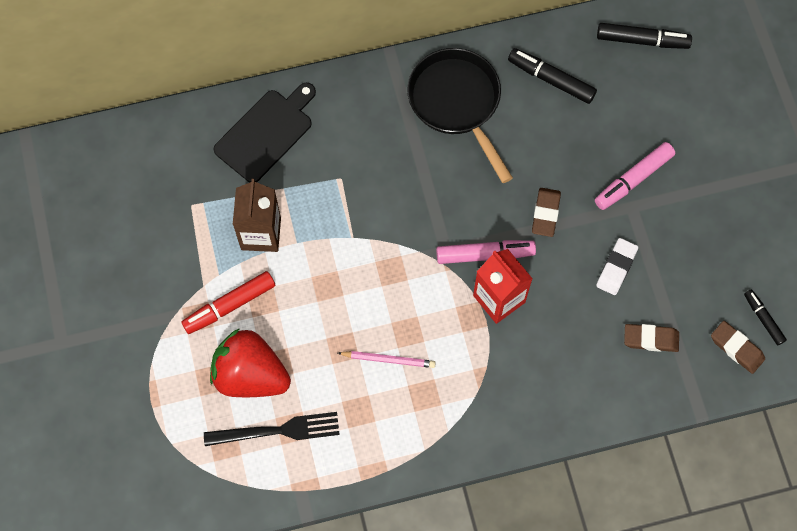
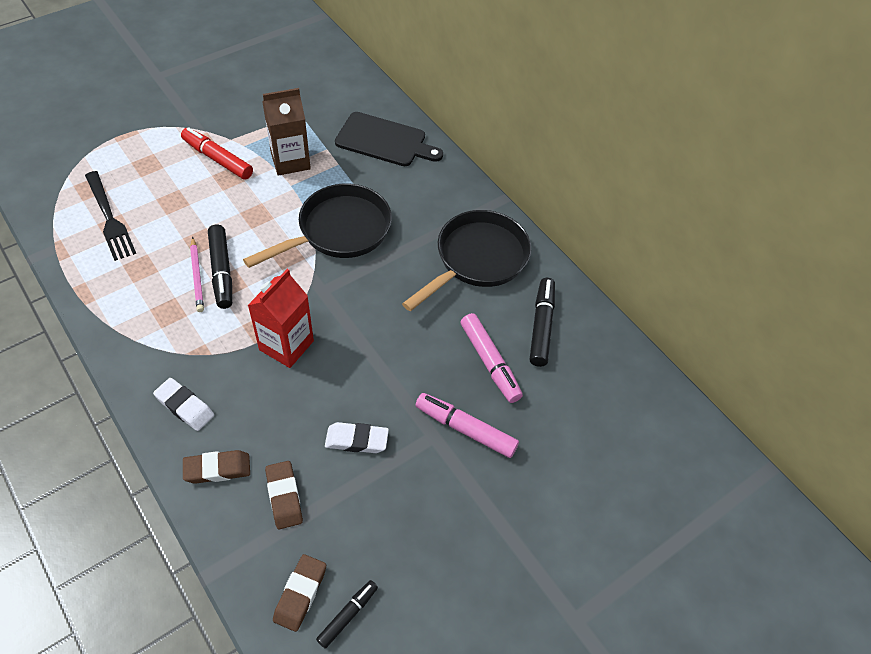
camera: 65 degrees right, 15 degrees down
(250, 375) = (157, 188): red strawberry -> none
(376, 214) = (339, 231): none -> black pan
(485, 254) = (329, 322): pink marker -> pink marker (490, 362)
(537, 400) = (185, 406): none -> white eraser
(545, 214) = (393, 360): brown eraser -> brown eraser (217, 469)
(642, 40) = (630, 395): black marker -> black marker (222, 271)

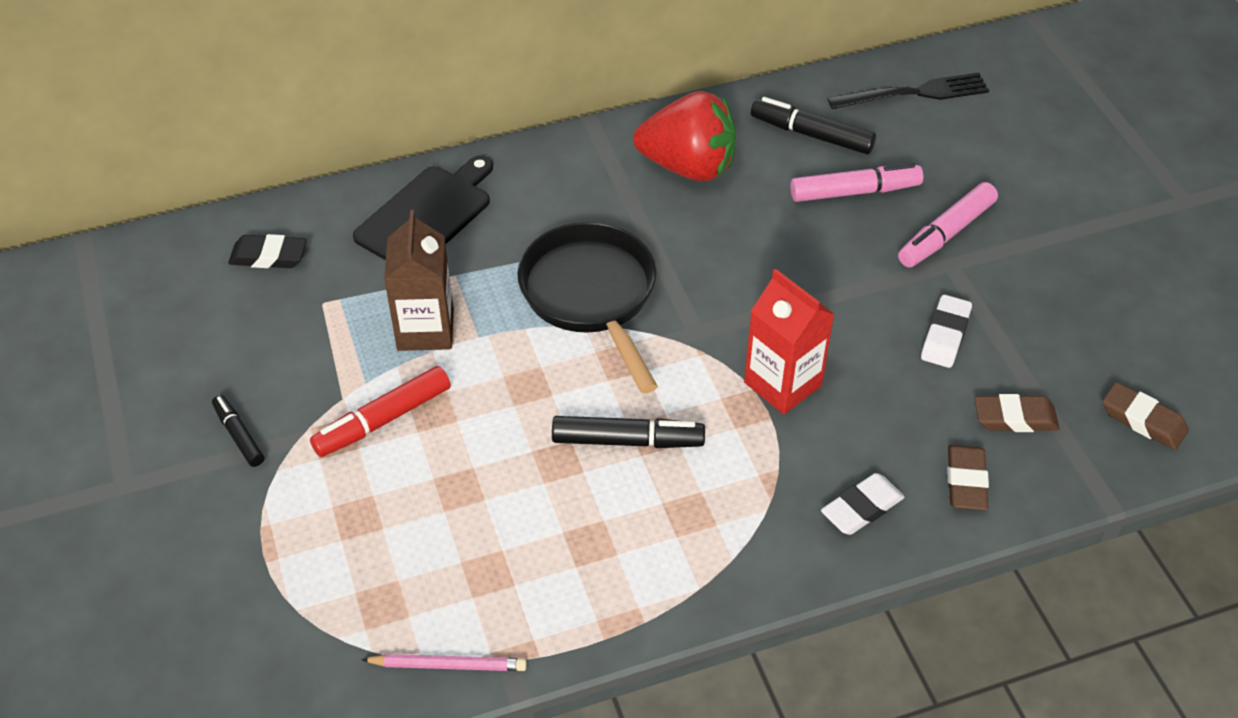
camera: 70 degrees left, 5 degrees down
(110, 219) = (467, 578): black fork -> black fork (915, 93)
(197, 276) = (629, 472): pink pencil -> pink pencil (448, 665)
(329, 85) = (269, 256): none -> black eraser
(348, 615) = (1171, 381): black marker -> black marker (239, 435)
(477, 259) = (688, 167): black pan -> red strawberry

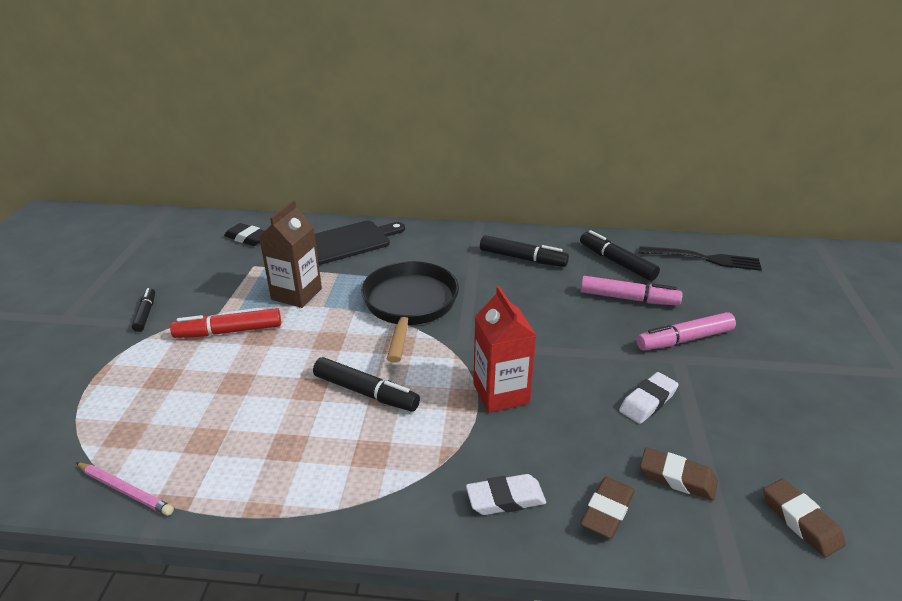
camera: 25 degrees right, 15 degrees down
(688, 167) = (522, 258): red strawberry -> black marker

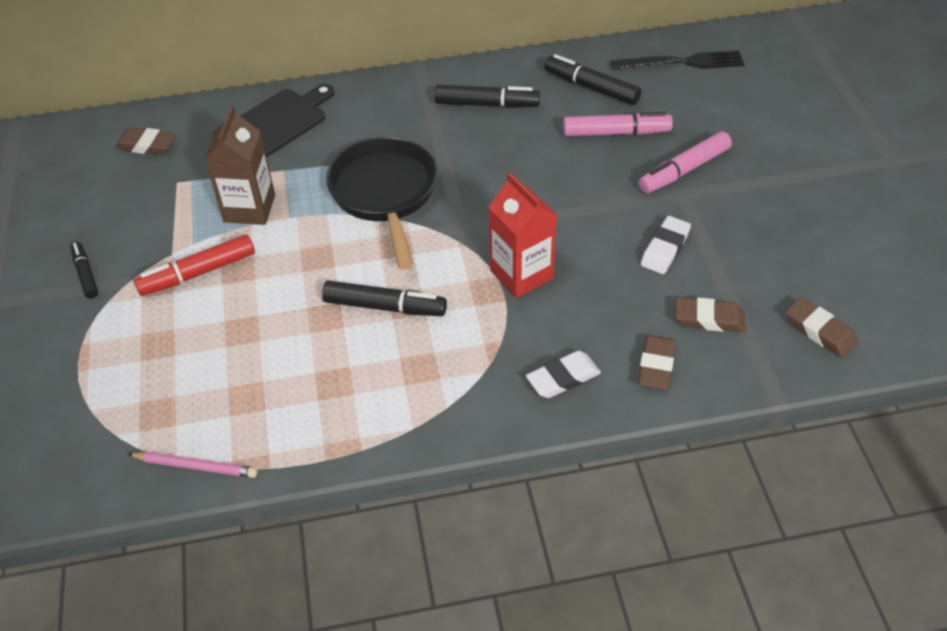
camera: 15 degrees left, 15 degrees up
(247, 238) = (146, 145): black eraser -> brown eraser

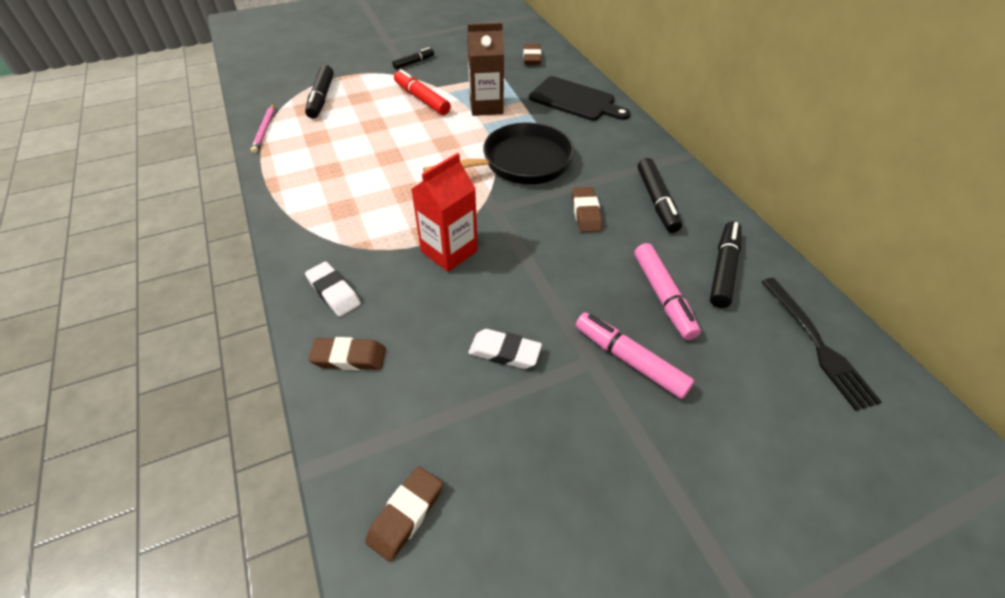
camera: 75 degrees right, 0 degrees up
(385, 307) = (402, 182): black marker -> black marker (321, 98)
(709, 319) = (413, 398): brown eraser -> brown eraser (586, 213)

